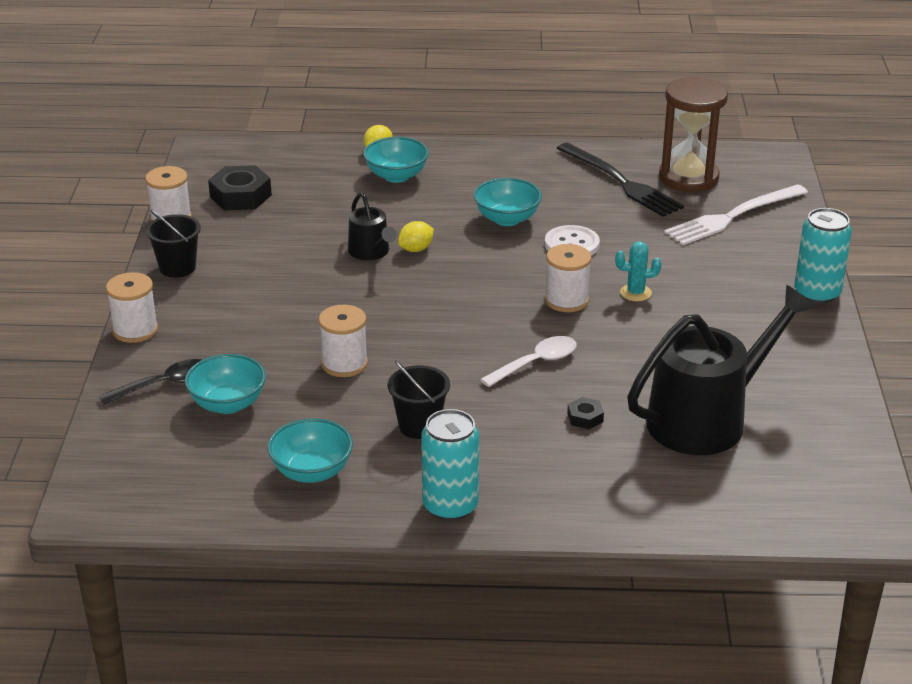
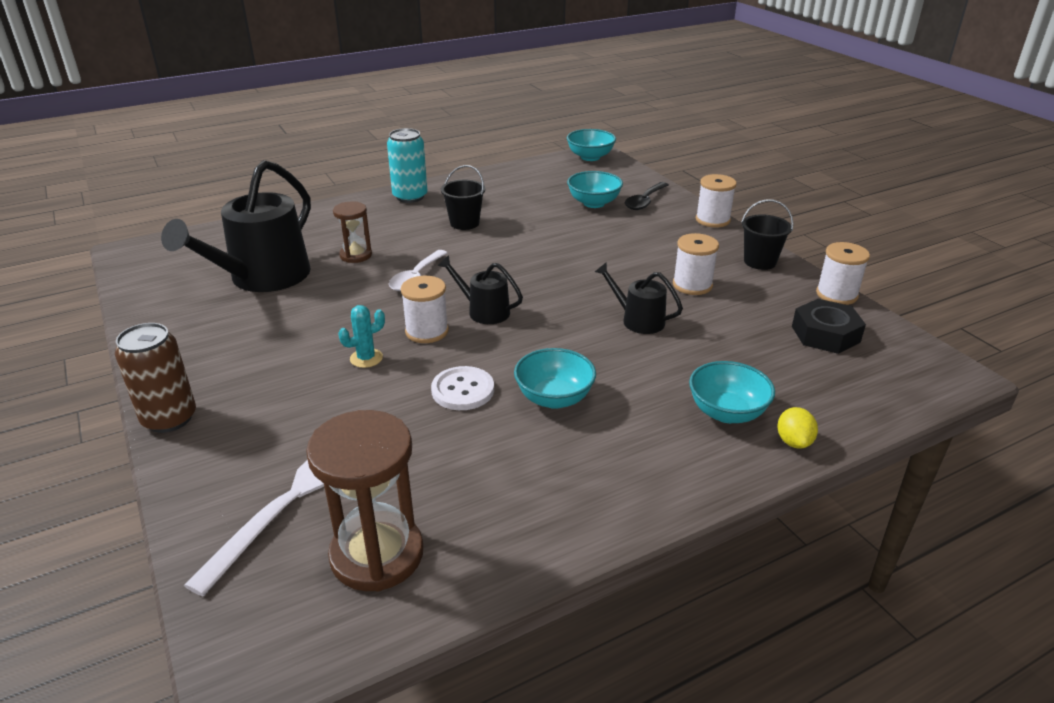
camera: 150 degrees right, 0 degrees up
(312, 472) = (504, 190): turquoise bowl -> turquoise bowl (590, 157)
(344, 364) = (552, 240): white spool -> white spool (692, 285)
(416, 249) = (604, 335): yellow lemon -> none
(498, 303) = (484, 311): none -> black watering can
(585, 417) = (356, 255): black nut -> brown hourglass
(621, 182) = (466, 506): black fork -> none
(817, 293) = (169, 418): turquoise can -> brown can

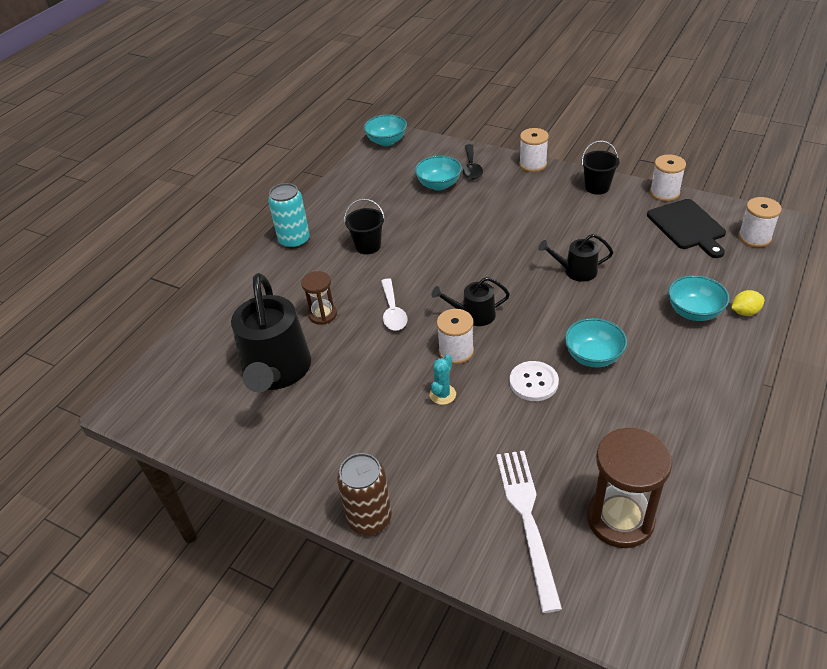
camera: 30 degrees left, 10 degrees up
(692, 285) = (578, 226): white spool -> white spool (754, 237)
(793, 441) = (744, 312): yellow lemon -> yellow lemon turned 75 degrees counterclockwise
(825, 334) = (687, 227): black nut -> black cutting board

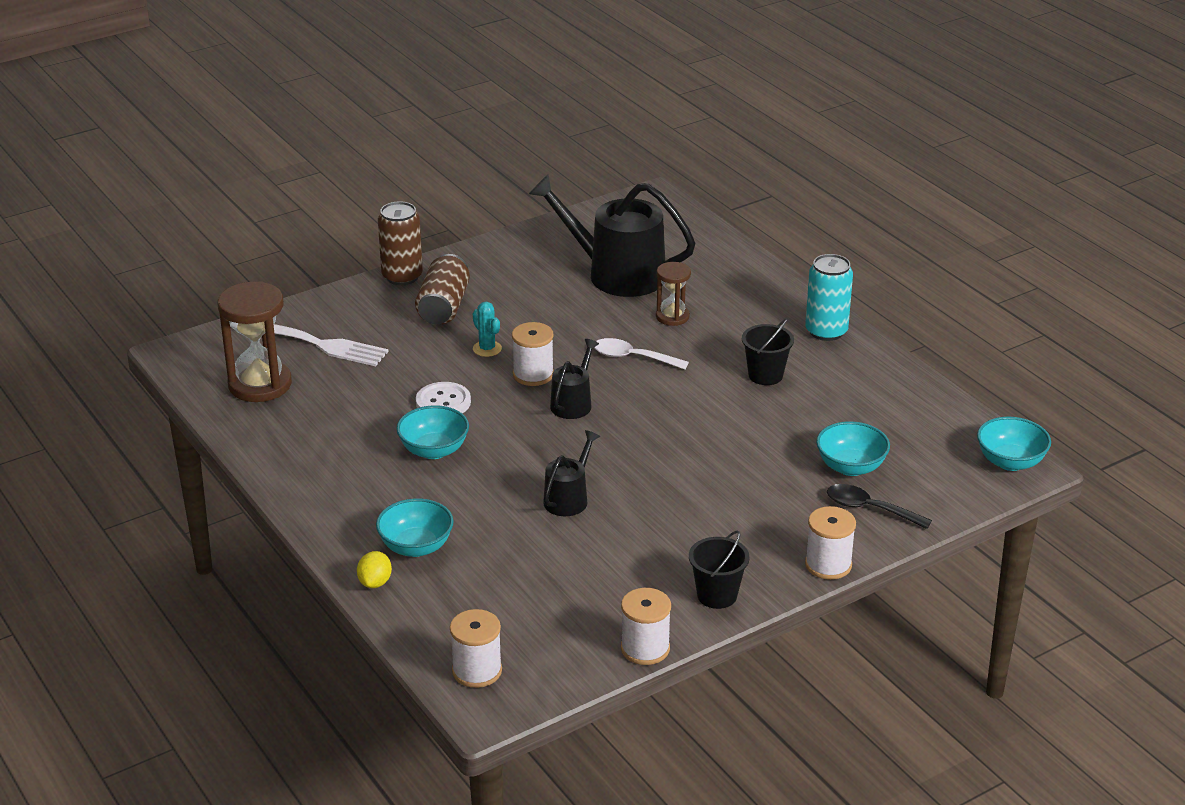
camera: 115 degrees right, 10 degrees down
(400, 457) = (443, 307): none -> brown can
(687, 227) = (556, 627): black cutting board -> none

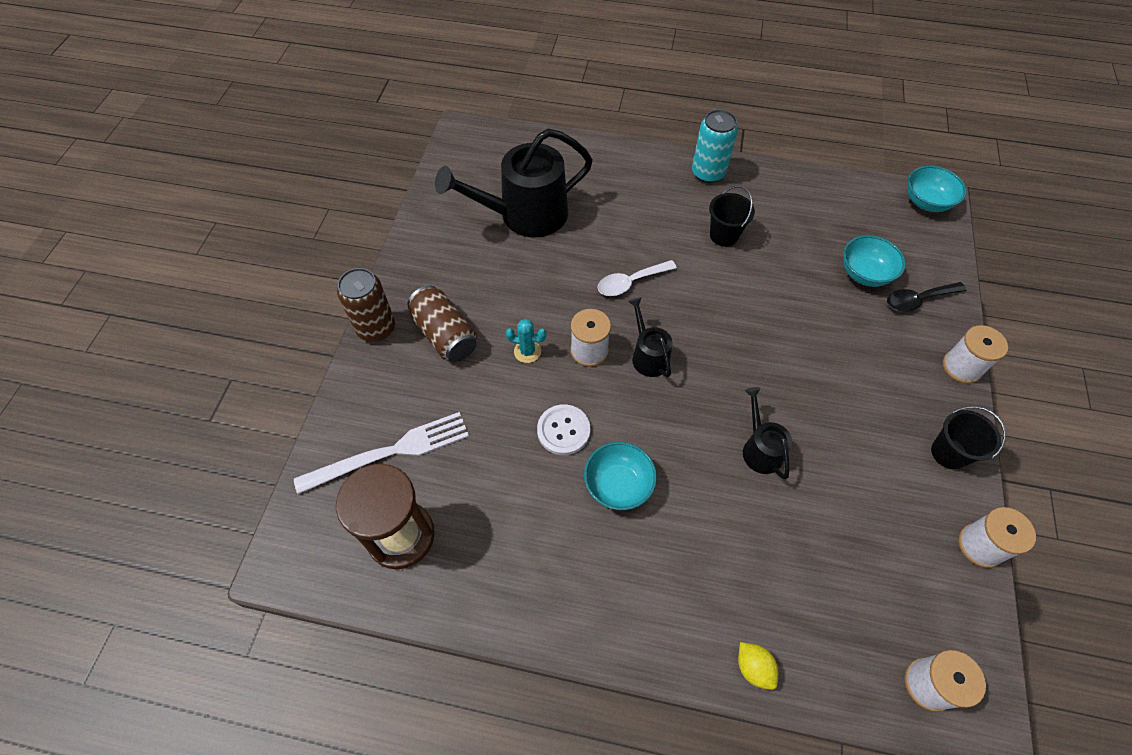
camera: 45 degrees left, 25 degrees up
(416, 547) = (731, 598): turquoise bowl -> none
(672, 317) = (607, 227): brown hourglass -> none

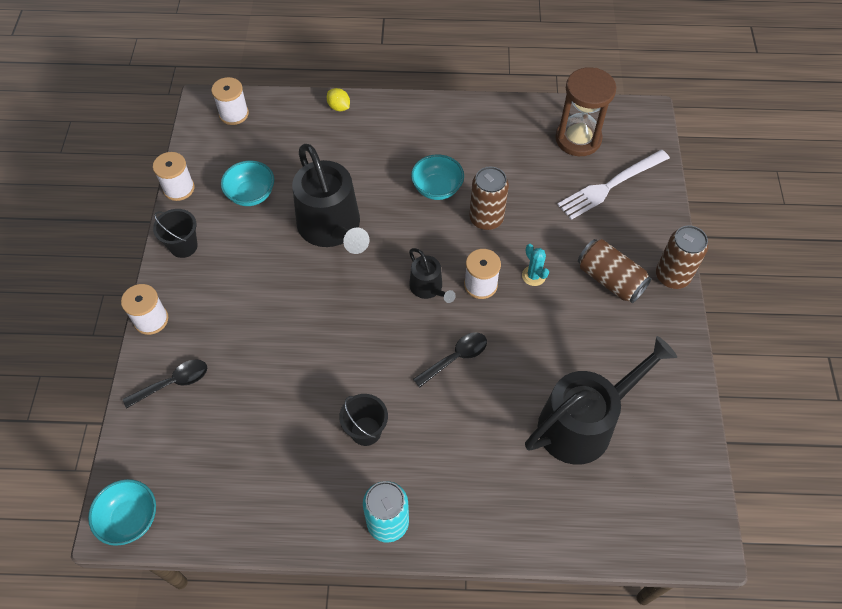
camera: 170 degrees right, 0 degrees up
(527, 351) = (533, 276): turquoise cactus -> turquoise cactus turned 60 degrees clockwise
(563, 430) = (486, 219): white button -> brown can
(630, 282) = (456, 358): white spoon -> black spoon
(760, 449) = (332, 227): black watering can -> black watering can, size x2.02
(864, 274) = (221, 405): turquoise bowl -> turquoise bowl (251, 194)

